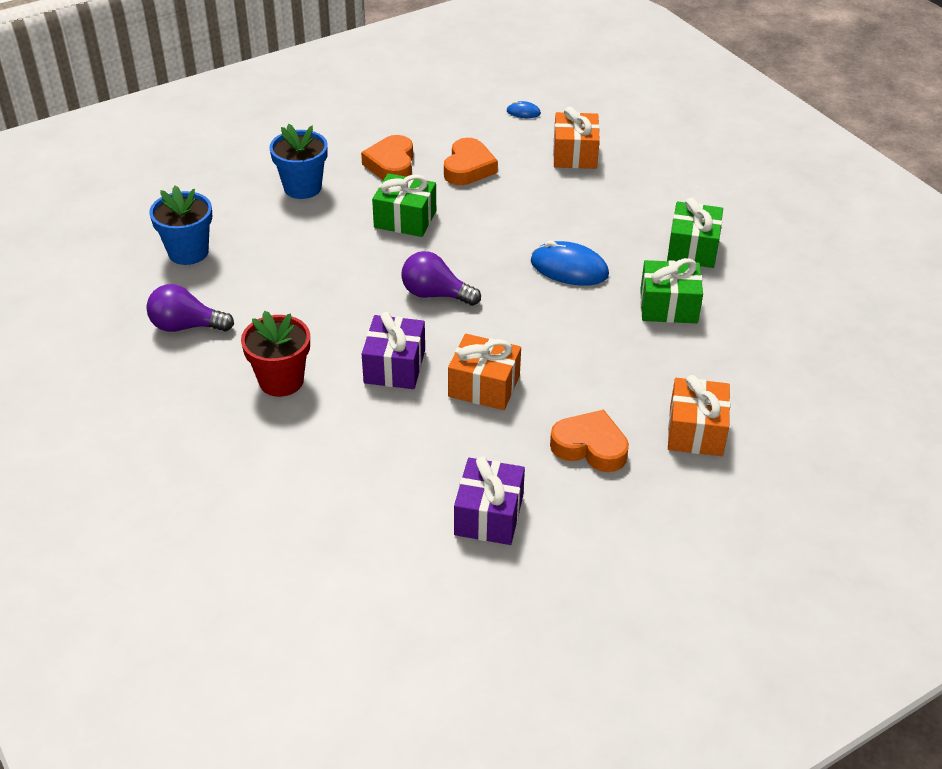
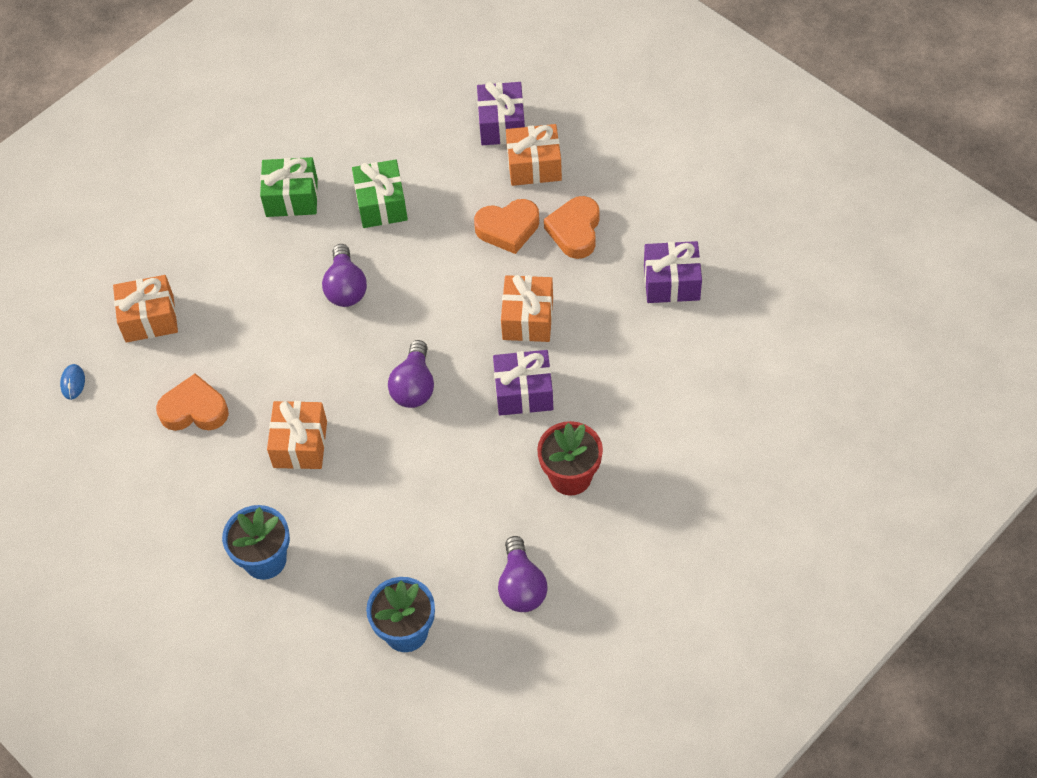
camera: 100 degrees left, 15 degrees up
(391, 164) = (202, 485): orange heart -> orange heart (508, 229)
(405, 219) = (300, 444): green gift -> orange gift
(569, 268) = (346, 287): blue mouse -> purple light bulb
(764, 416) = (502, 124): none -> purple gift

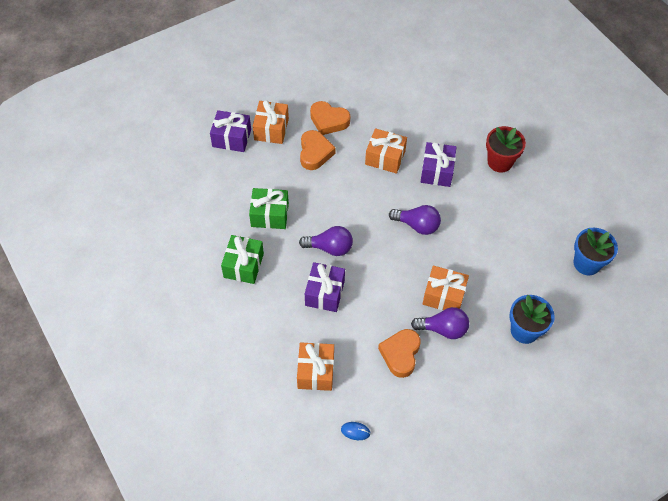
camera: 80 degrees left, 0 degrees up
(521, 586) = (566, 201): purple light bulb -> purple light bulb (443, 329)
(671, 282) = (381, 86): purple gift -> purple gift (324, 293)

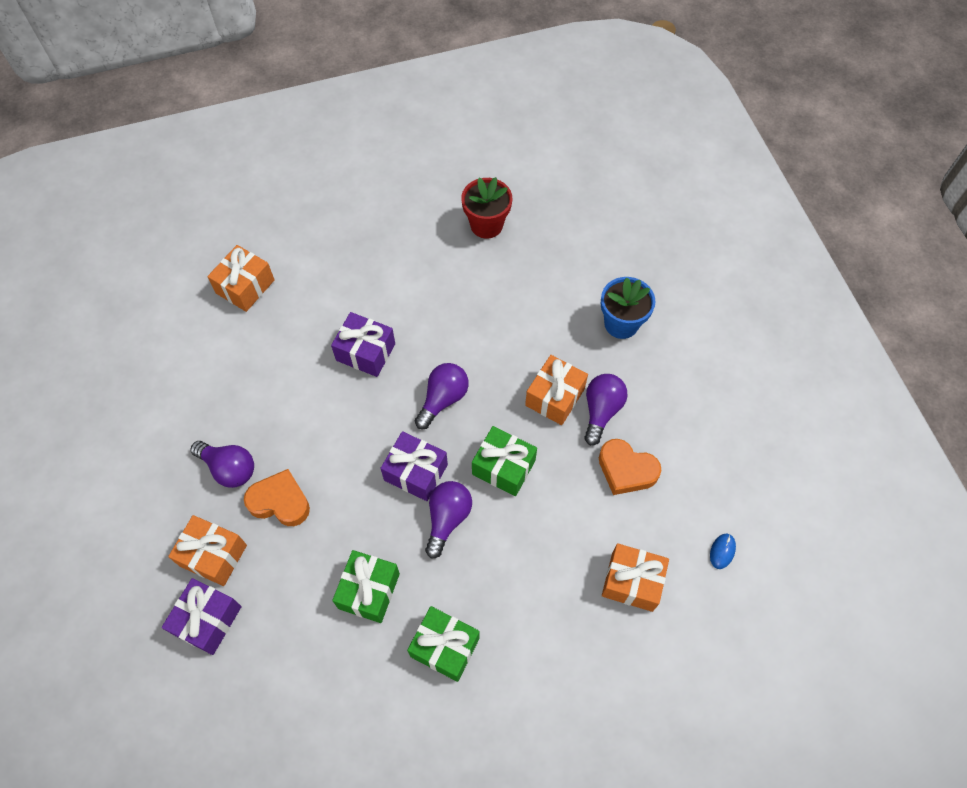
camera: 75 degrees left, 5 degrees up
(324, 293) = (517, 542): purple gift -> purple gift (415, 472)
(329, 121) = (229, 468): orange heart -> purple light bulb
(377, 273) = (503, 467): none -> green gift
(385, 158) = (321, 410): orange gift -> orange gift (245, 286)
(500, 162) = (376, 276): red flower pot -> red flower pot (486, 225)
(586, 263) = (547, 232): blue flower pot -> none

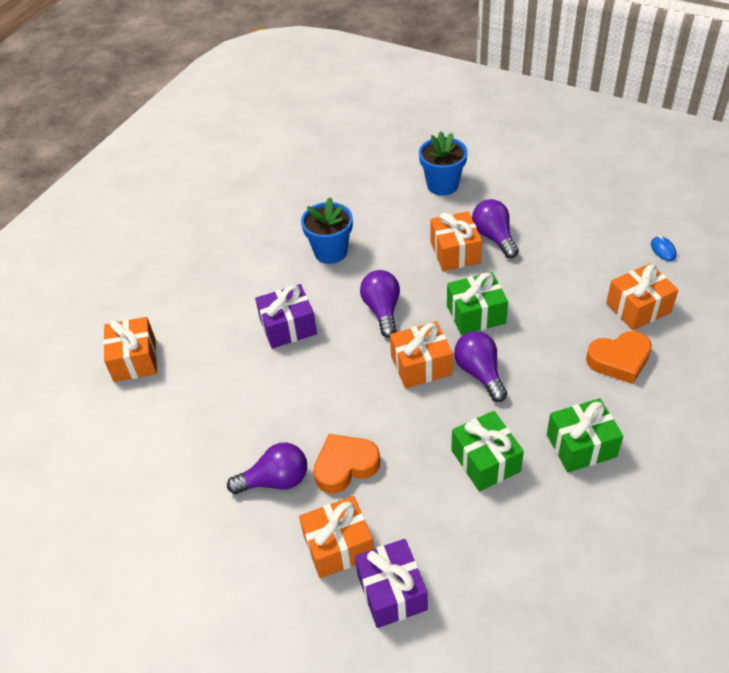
camera: 40 degrees left, 15 degrees down
(415, 472) = (421, 365): purple gift -> orange gift
(465, 312) = (330, 252): none -> blue flower pot
(486, 225) = (280, 197): red flower pot -> none
(626, 470) = (552, 255): orange heart -> orange heart (619, 360)

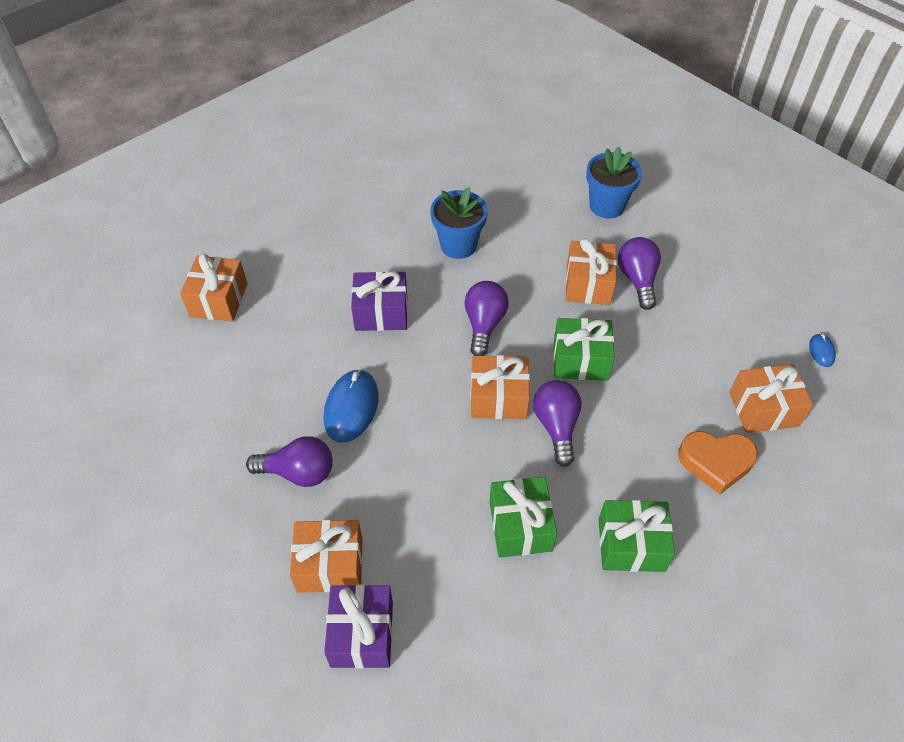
camera: 15 degrees right, 5 degrees up
(298, 412) = (351, 407): none -> blue mouse
(345, 466) = (373, 481): orange heart -> none

